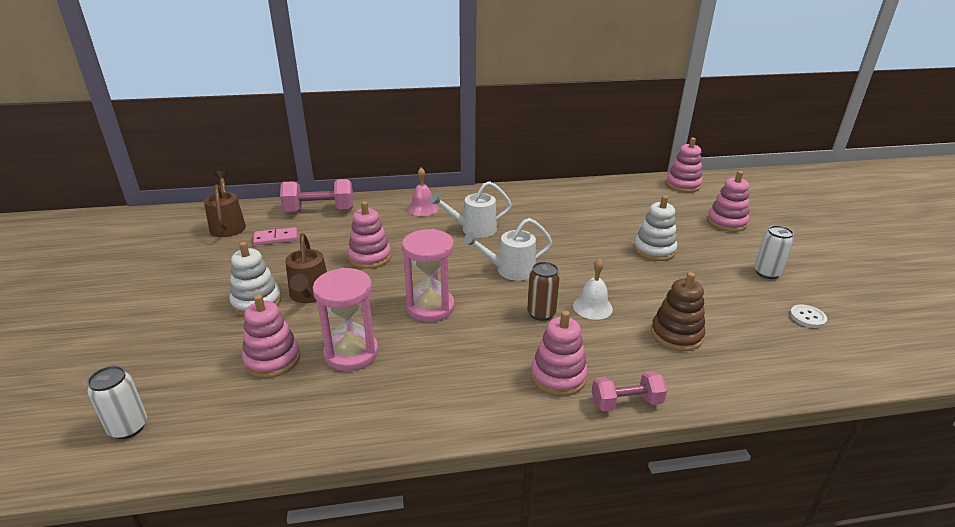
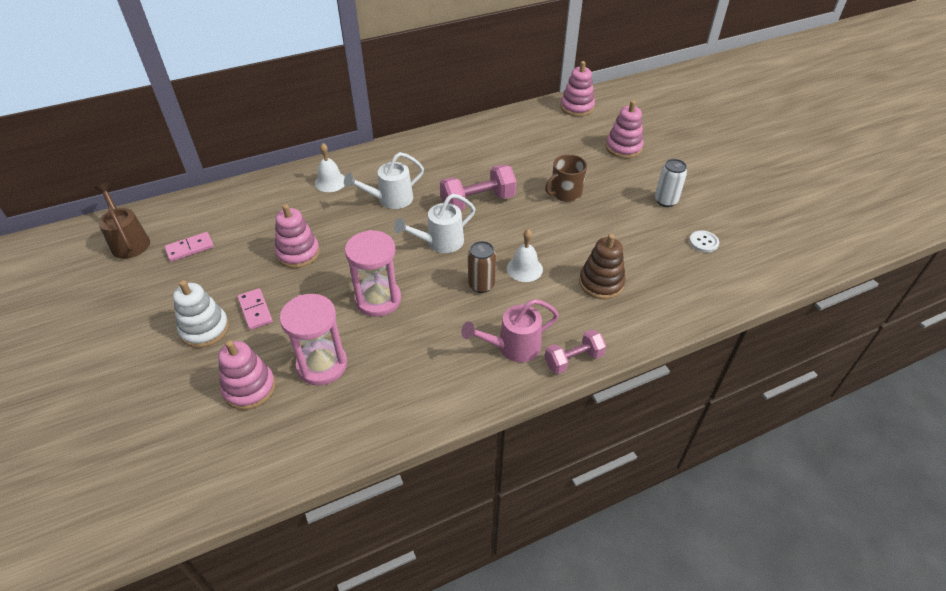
camera: 15 degrees left, 15 degrees up
(128, 427) = (144, 488): white can -> none
(309, 295) = (255, 310): brown watering can -> pink domino
(319, 210) = (222, 204): pink dumbbell -> pink dumbbell (478, 202)
(423, 208) = (330, 182): pink bell -> white bell
(558, 376) = (512, 347): pink stacking toy -> pink watering can
(654, 250) = (565, 193): white stacking toy -> brown mug

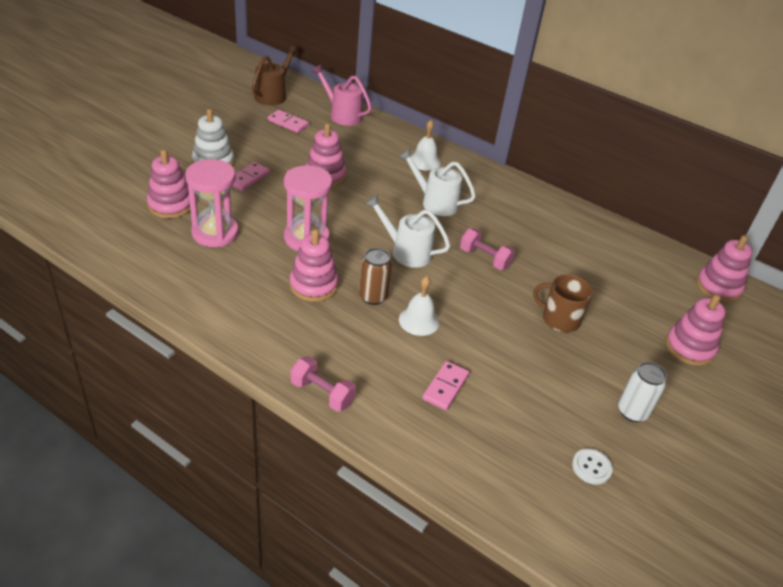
camera: 55 degrees right, 5 degrees down
(443, 318) = (313, 285): none -> pink stacking toy
(478, 202) = (484, 258): pink dumbbell -> pink dumbbell, size x0.64
(512, 347) = (309, 343): pink watering can -> pink watering can (342, 114)
(601, 283) = (445, 387): brown stacking toy -> pink domino

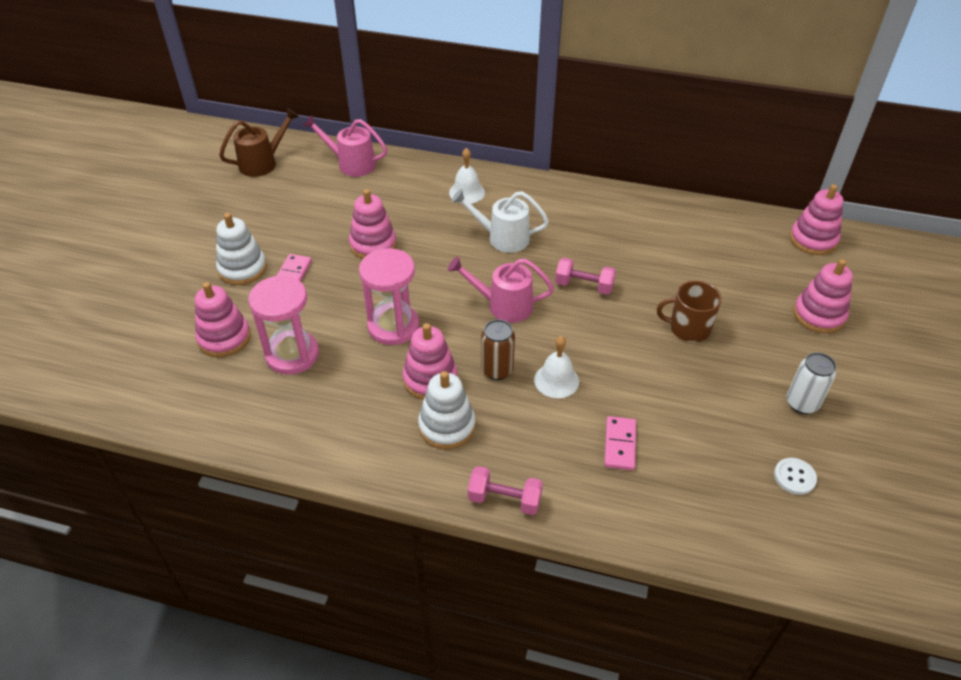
camera: 15 degrees left, 5 degrees up
(273, 95) = (263, 163): brown watering can -> brown watering can turned 45 degrees clockwise
(288, 123) = (298, 193): pink domino -> none
(307, 323) = (447, 426): none -> white stacking toy
(406, 251) = (503, 305): white watering can -> pink watering can

